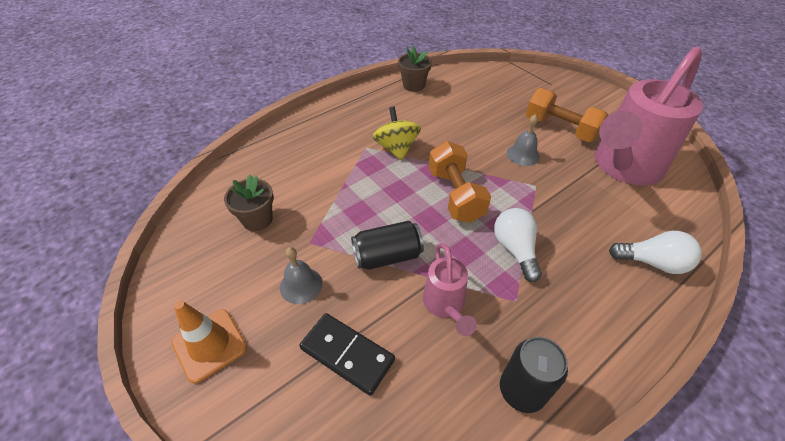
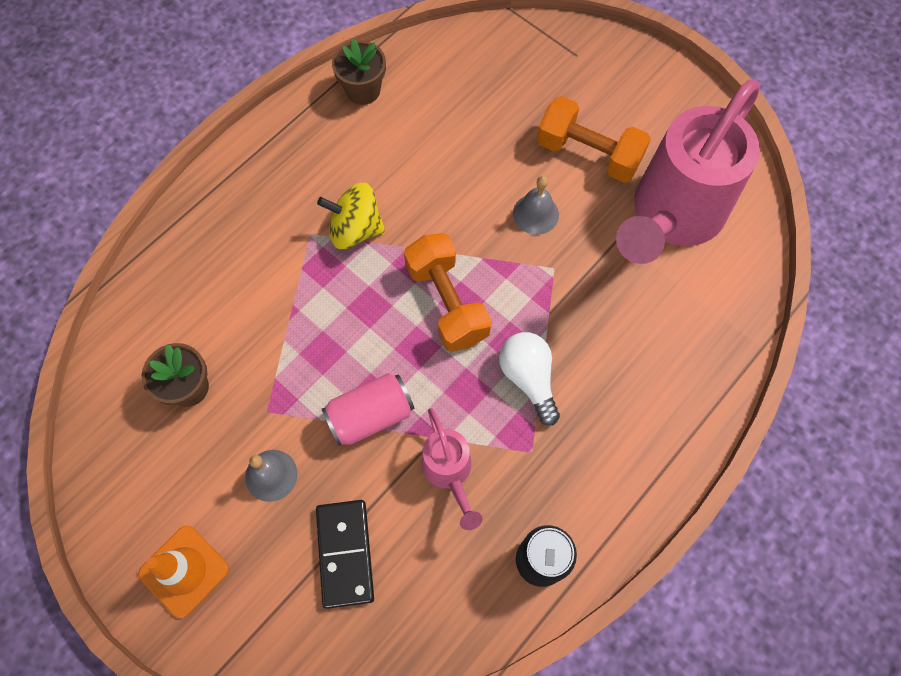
camera: 10 degrees left, 20 degrees up
(347, 354) = (345, 553): black domino -> black domino turned 60 degrees clockwise
(387, 256) = (370, 415): black can -> pink can
(396, 148) = (355, 229): yellow spinning top -> yellow spinning top turned 60 degrees counterclockwise
(652, 262) = (693, 369): white light bulb -> none

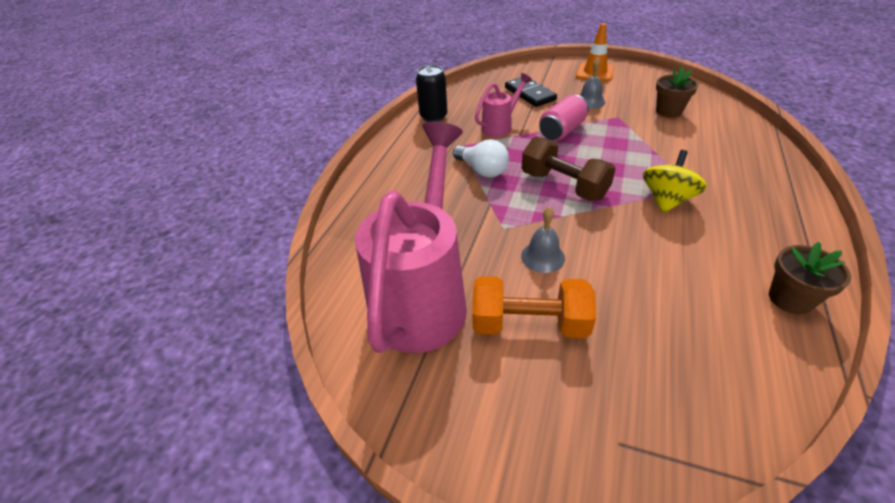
camera: 160 degrees right, 25 degrees down
(355, 229) = (667, 200): yellow spinning top -> yellow spinning top turned 45 degrees counterclockwise
(447, 302) = (563, 185): orange dumbbell -> brown dumbbell
(449, 473) = (500, 126): pink watering can -> pink watering can turned 90 degrees clockwise

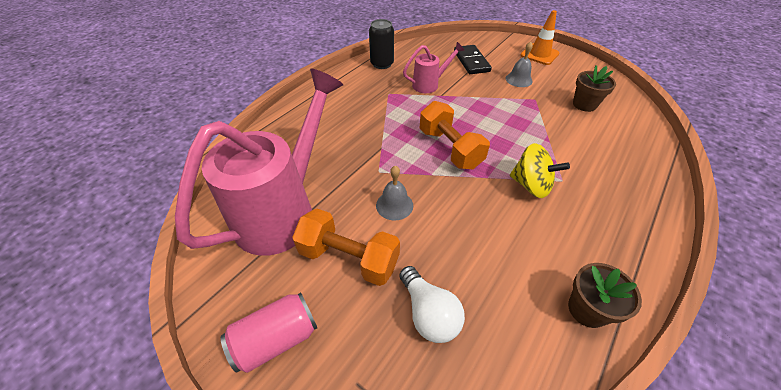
camera: 15 degrees right, 5 degrees up
(482, 170) = (392, 118): white light bulb -> white light bulb (428, 313)
(562, 131) = (478, 100): pink can -> pink can (276, 339)
(563, 185) = (449, 148): brown dumbbell -> orange dumbbell
(667, 200) = (531, 185): yellow spinning top -> yellow spinning top turned 75 degrees clockwise

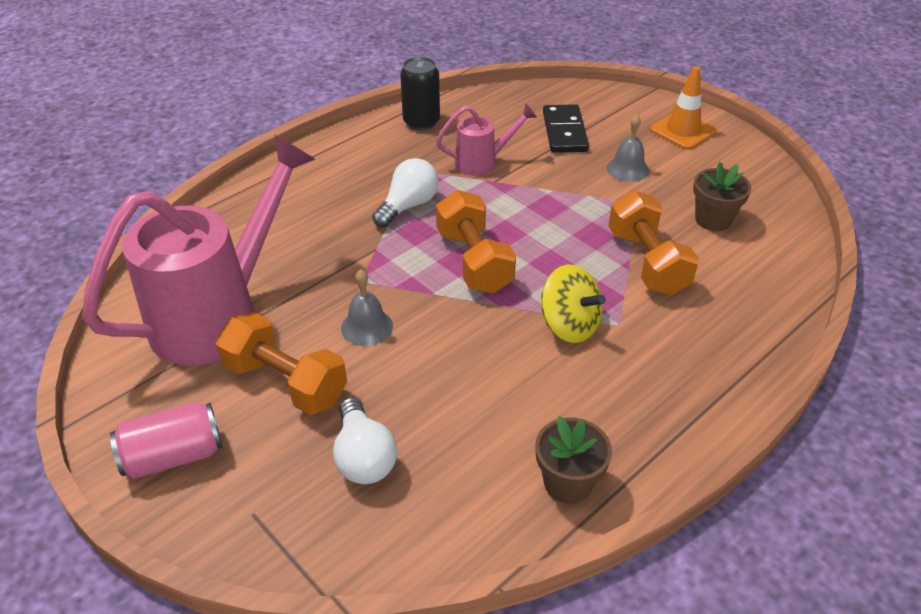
camera: 10 degrees right, 5 degrees down
(392, 117) = (408, 206): none -> white light bulb
(559, 136) = (647, 262): none -> orange dumbbell

